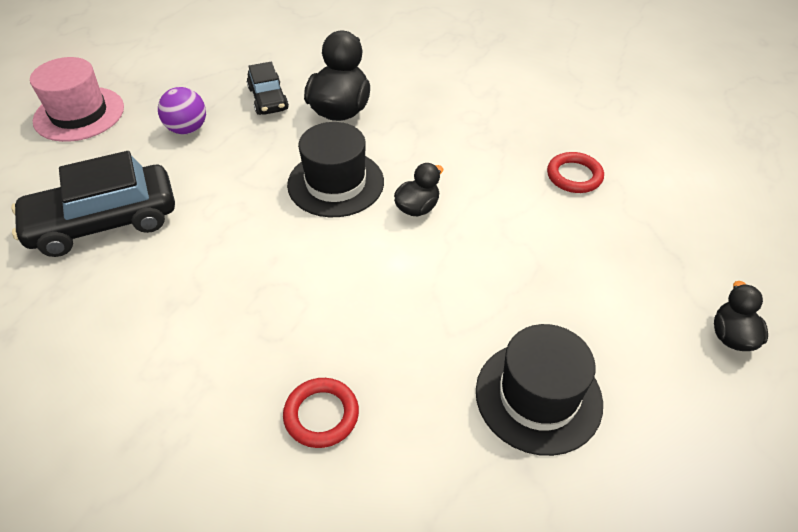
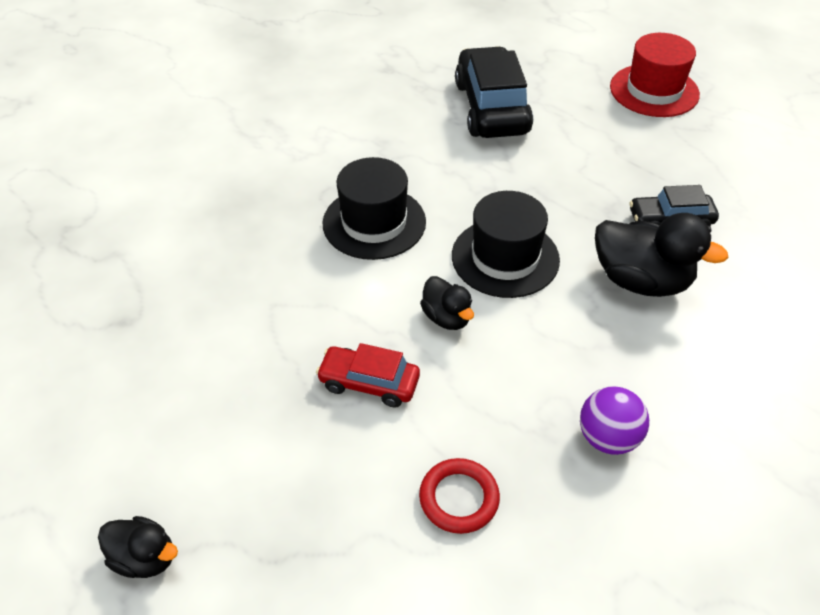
camera: 105 degrees right, 0 degrees up
(79, 114) = (654, 90): pink hat -> red hat
(187, 129) = (619, 158): purple ball -> purple ball (607, 438)
(321, 415) = (238, 212): red ring -> none
(505, 241) = (369, 383): none -> red car
(538, 396) = (177, 350): black hat -> black hat (374, 222)

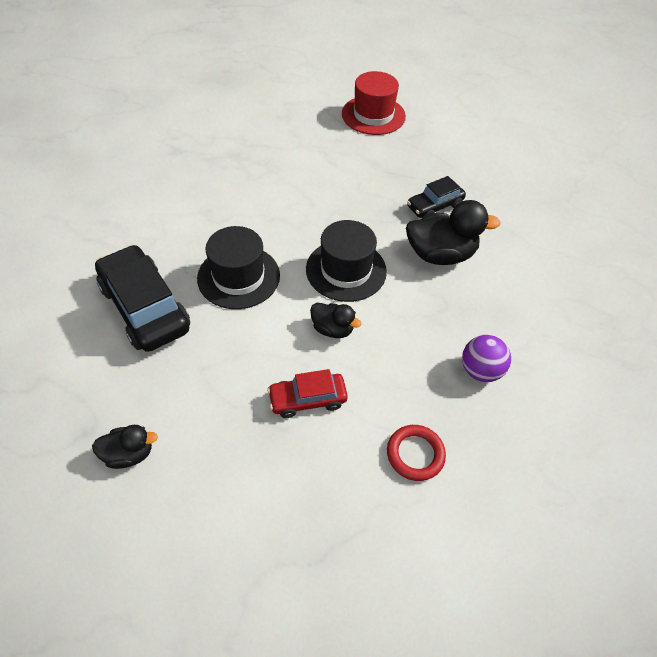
camera: 30 degrees left, 5 degrees up
(145, 558) = (224, 608): black duck -> black duck (129, 454)
(491, 108) = (271, 160): black car -> black car (145, 308)

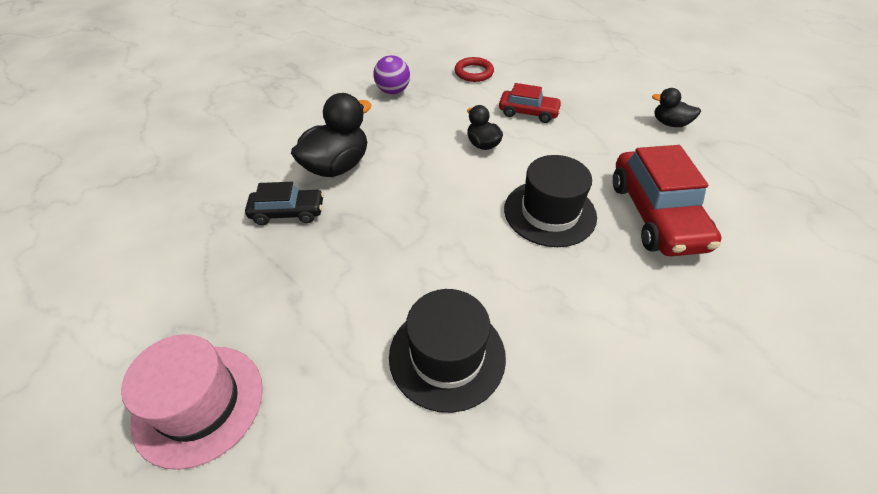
camera: 150 degrees left, 5 degrees down
(145, 308) = (656, 215): black car -> red car
(346, 270) = (437, 183): black hat -> black hat (447, 355)
(373, 115) = (199, 403): red hat -> pink hat
(440, 254) = (337, 166): black duck -> black duck turned 105 degrees clockwise

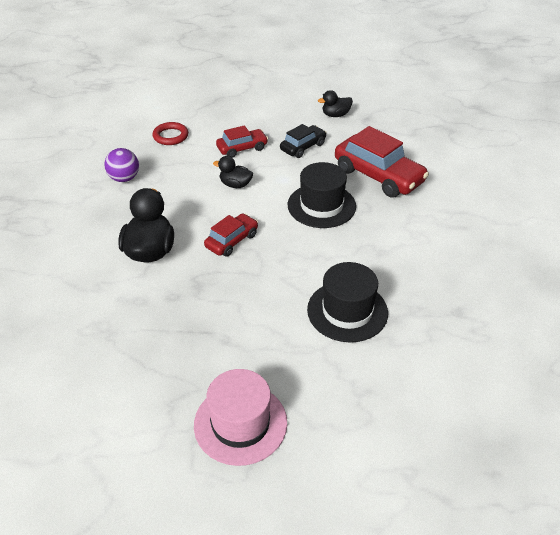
camera: 40 degrees left, 5 degrees down
(288, 212) = (154, 298): black car -> black car (303, 147)
(417, 198) = (232, 241): none -> red car

